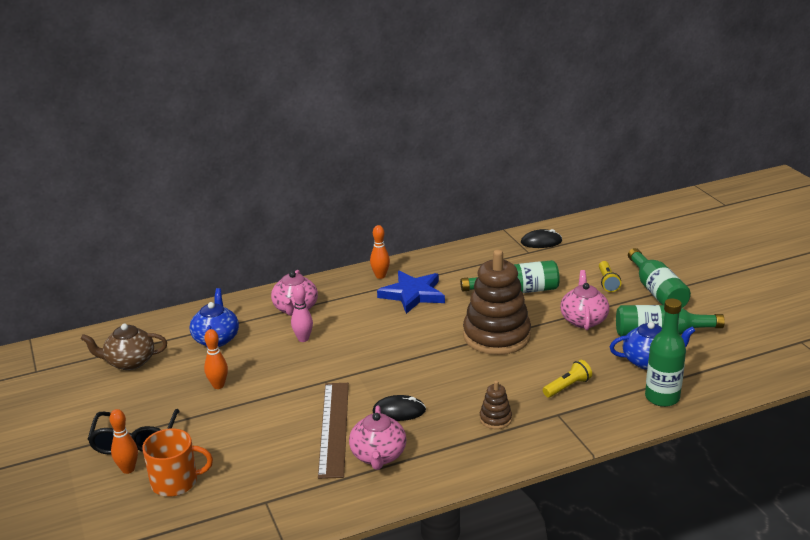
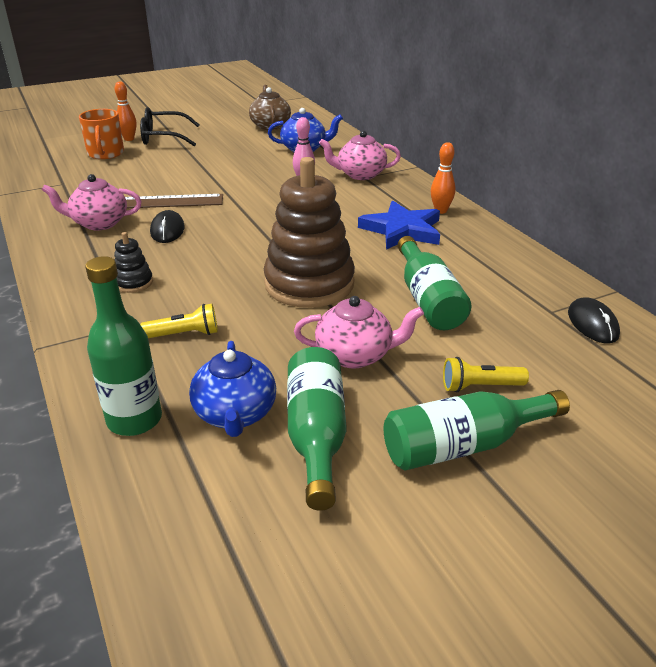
camera: 85 degrees right, 5 degrees up
(218, 385) = (230, 155): orange bowling pin -> none
(495, 419) = (133, 283): brown stacking toy -> black stacking toy
(567, 387) = (184, 334): yellow flashlight -> yellow flashlight turned 60 degrees counterclockwise

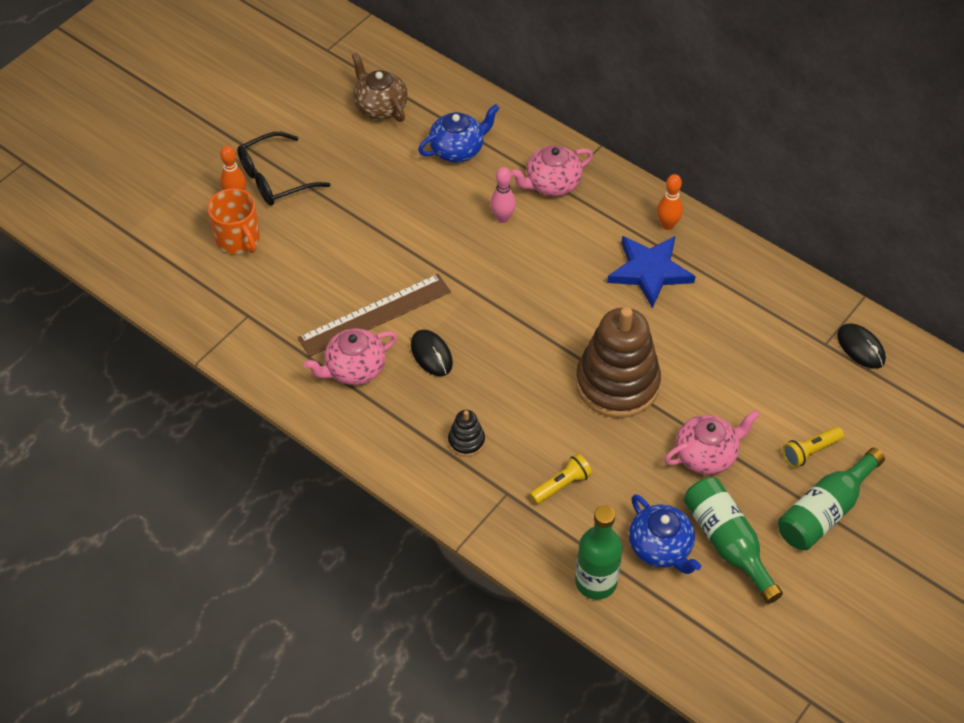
camera: 25 degrees left, 20 degrees up
(428, 299) = (724, 366): green bottle -> none

